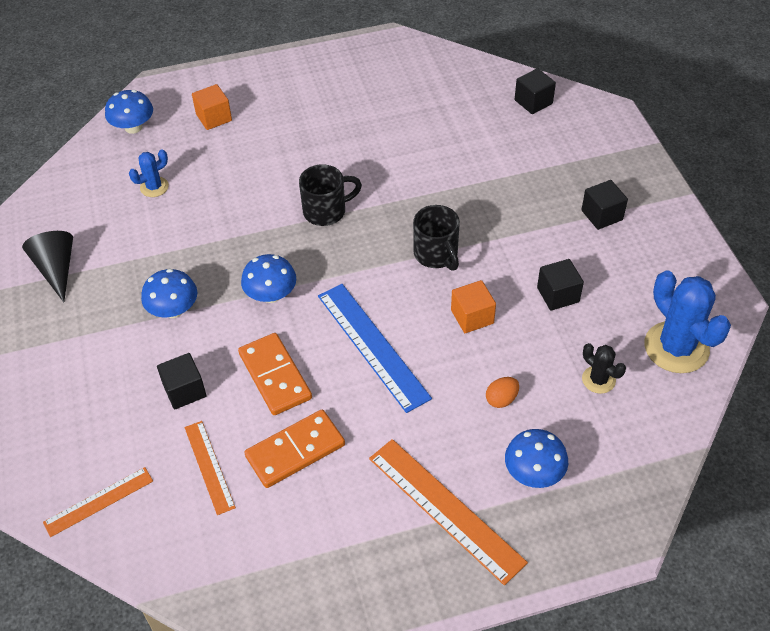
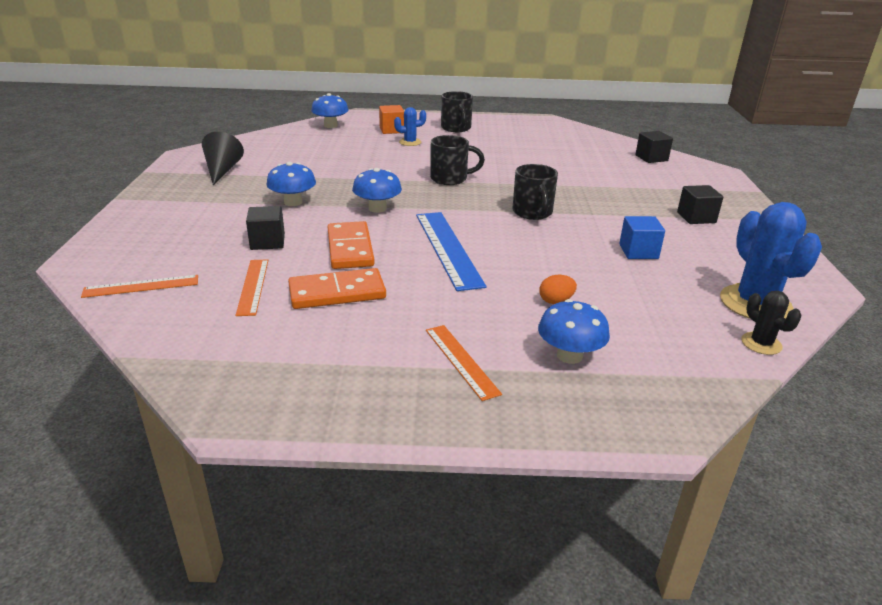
camera: 15 degrees right, 20 degrees down
(154, 187) = (325, 149): blue cactus -> blue cactus (410, 142)
(290, 92) = (456, 128): none -> black mug
(445, 509) = (461, 361): orange ruler -> orange ruler, size x0.59
(472, 317) = (549, 249): orange cube -> none
(558, 295) = (638, 251): black cube -> blue cube
(598, 380) = (663, 308): black cactus -> black cactus (761, 343)

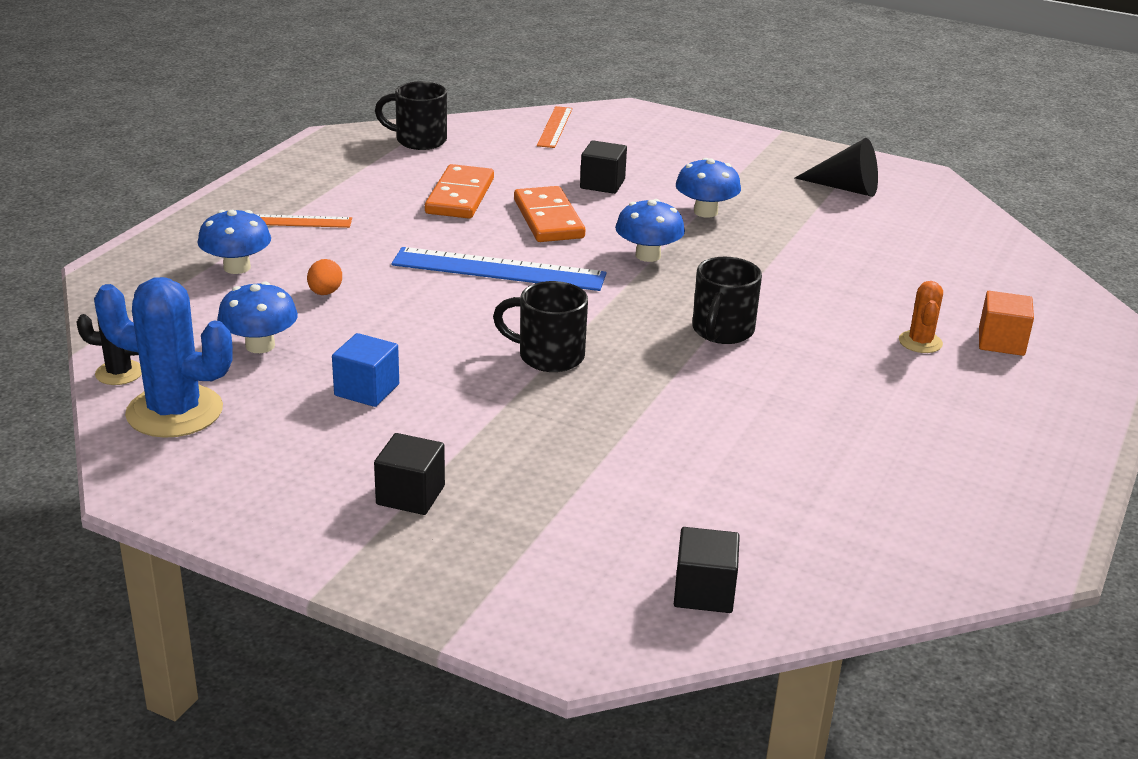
camera: 115 degrees right, 0 degrees up
(253, 286) = (510, 166): orange ruler -> none
(330, 125) = (1043, 292): blue mushroom -> blue mushroom (260, 345)
(350, 248) = (548, 219): orange domino -> orange domino turned 60 degrees clockwise
(410, 142) = (920, 342): blue cactus -> orange cactus
(456, 128) = (995, 412): black mug -> black mug (419, 140)

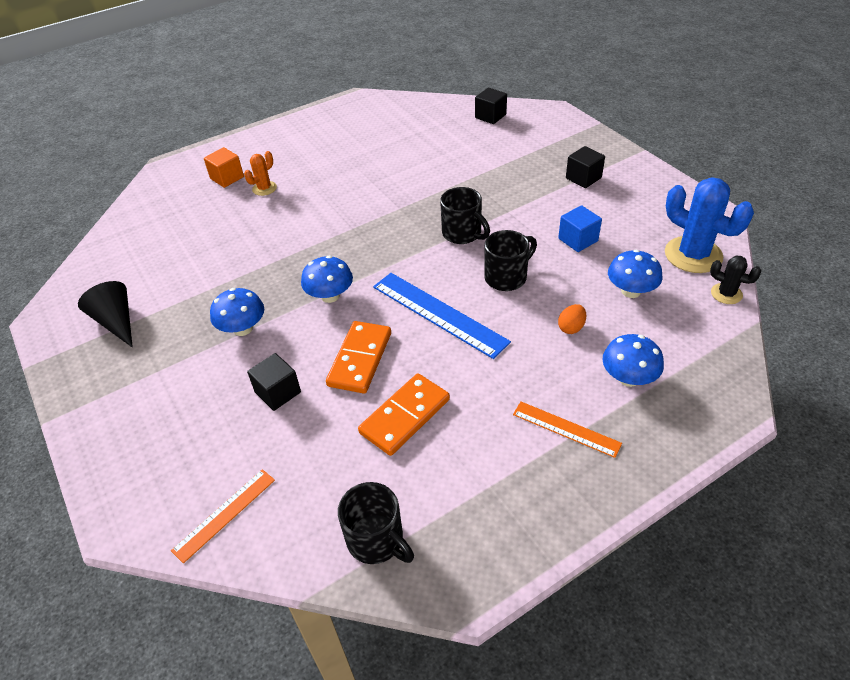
camera: 145 degrees left, 15 degrees up
(722, 331) = (353, 223): black mug -> black mug (507, 277)

